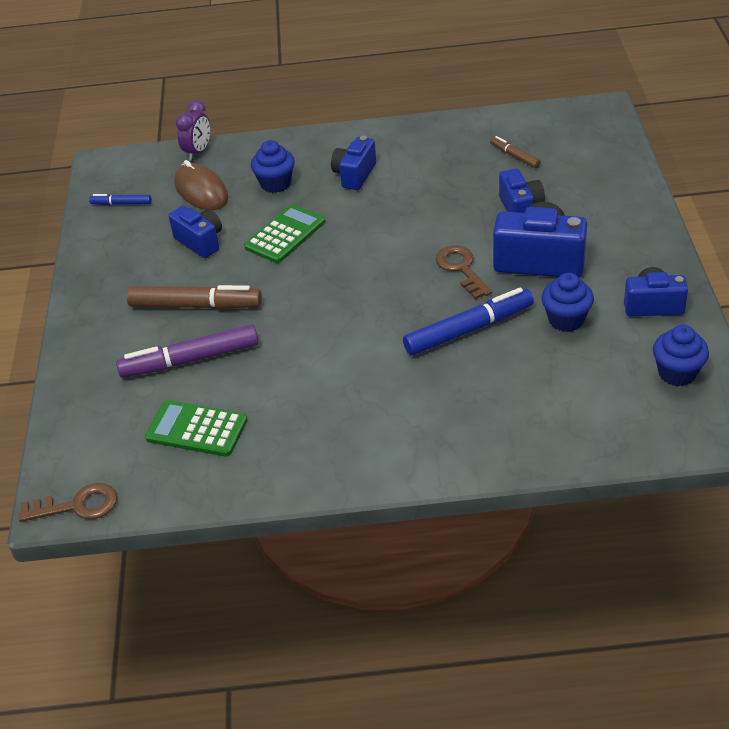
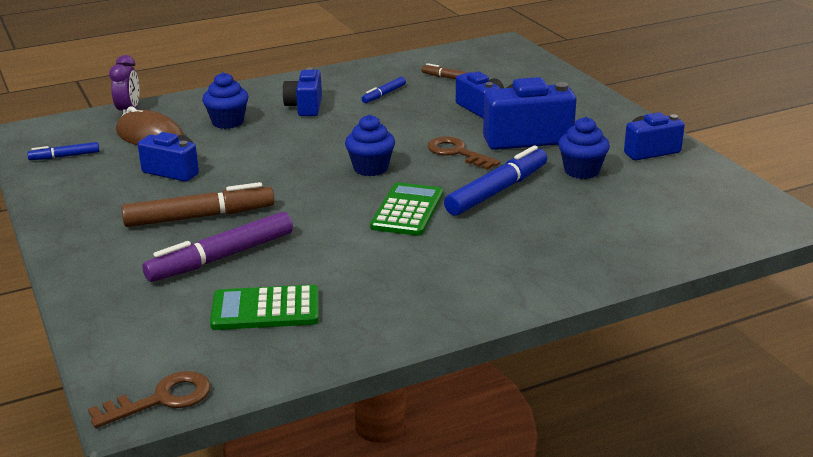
camera: 25 degrees left, 15 degrees down
(285, 234) = (262, 154): green calculator -> green calculator (407, 210)
(437, 170) = (384, 94): none -> blue marker
(677, 373) = (708, 189): blue cupcake -> blue cupcake (371, 168)

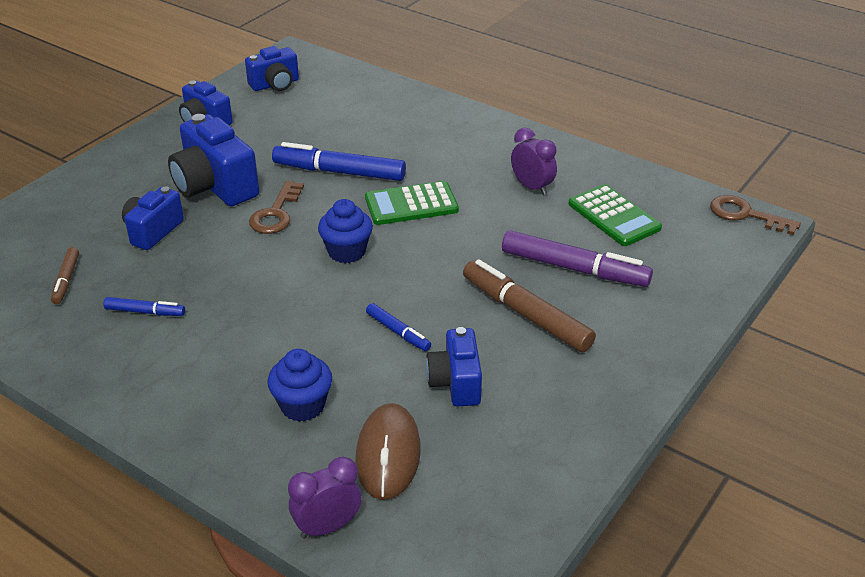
camera: 120 degrees left, 10 degrees up
(65, 156) = (496, 503): blue marker -> blue marker (398, 332)
(305, 107) = (218, 360): blue camera -> blue camera (275, 84)
(367, 280) = (532, 187): none -> purple clock
(581, 171) = (269, 143): blue cupcake -> none

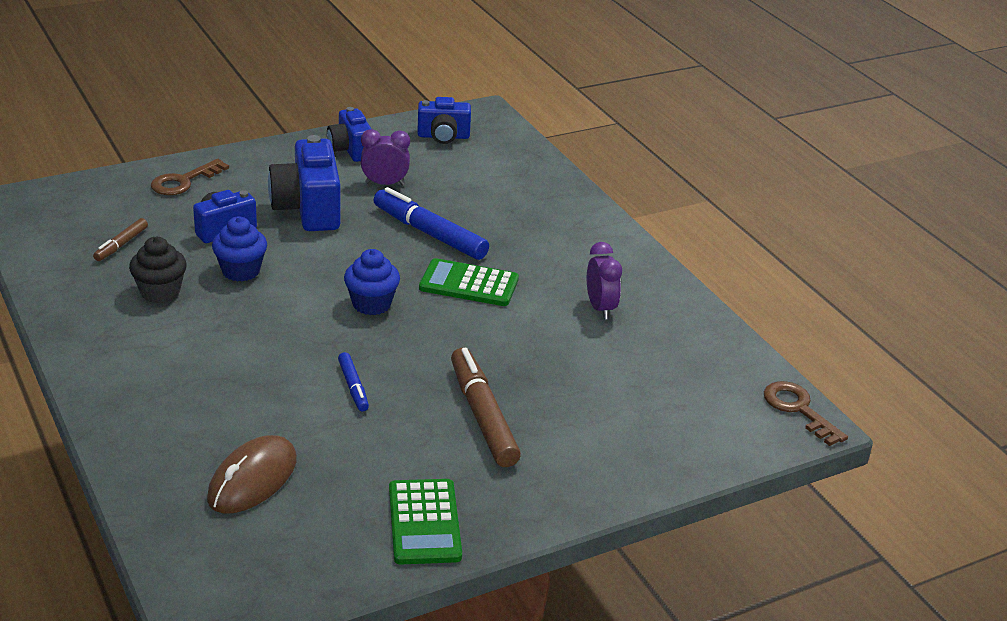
camera: 25 degrees right, 5 degrees down
(145, 312) = (160, 292): blue marker -> black cupcake
(276, 213) = (340, 250): brown key -> brown key (184, 181)
(302, 406) = (219, 414): blue cupcake -> blue cupcake (241, 271)
(327, 527) = (154, 512): purple clock -> purple clock (385, 184)
(456, 383) = (364, 447): blue camera -> none
(574, 268) = (568, 394): purple marker -> none
(614, 216) = (657, 362): green calculator -> green calculator (424, 522)

